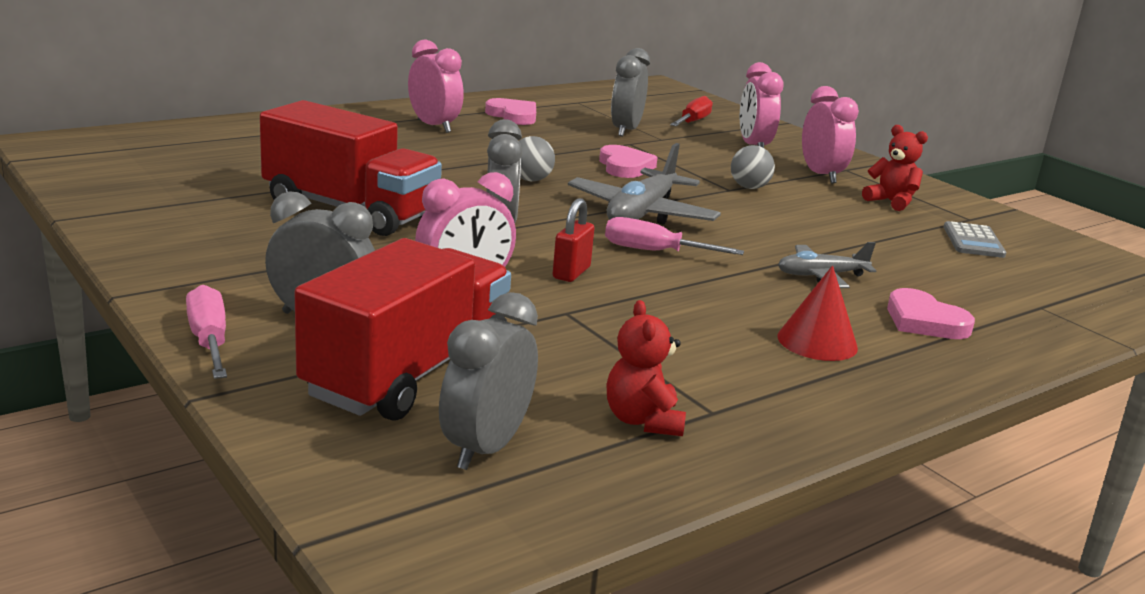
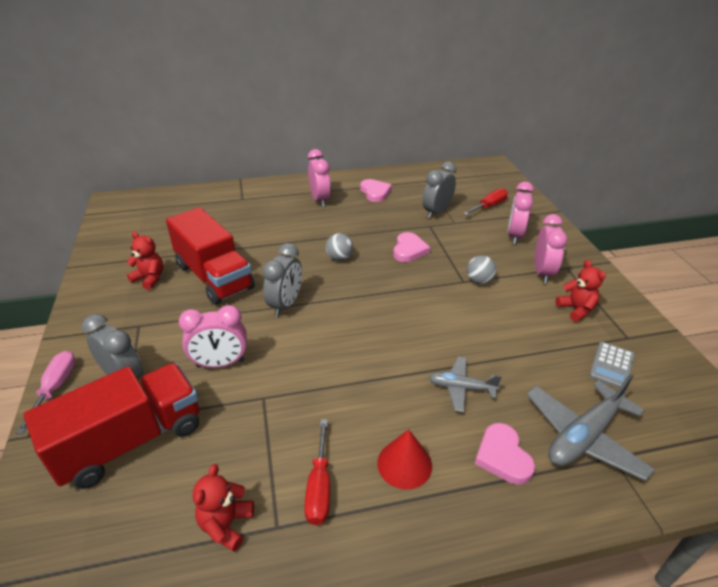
camera: 25 degrees right, 15 degrees up
(236, 220) = (149, 278): none -> red teddy bear
(485, 448) = (116, 527): grey clock -> none
(571, 273) = (295, 357): red padlock -> none
(642, 213) = (385, 301): grey plane -> grey plane (583, 436)
(655, 251) = (364, 343): pink screwdriver -> none
(731, 373) = (319, 486): none -> red screwdriver

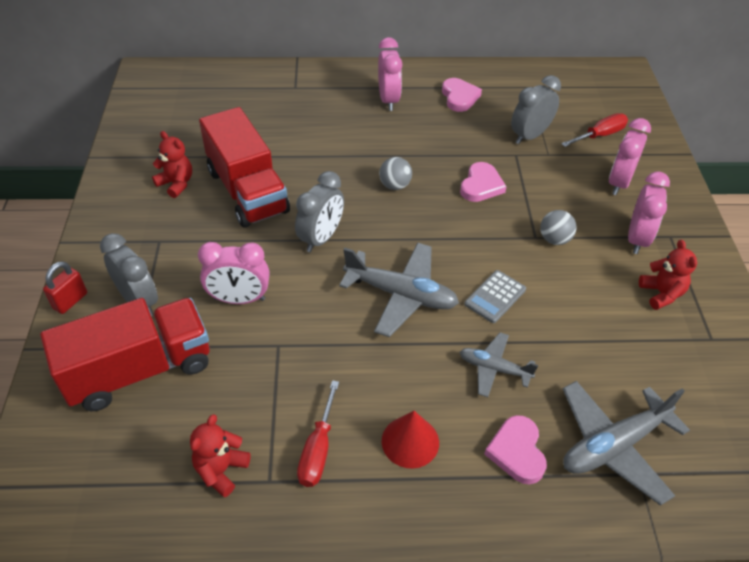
camera: 10 degrees right, 10 degrees up
(55, 388) = (70, 301): pink screwdriver -> red padlock
(364, 340) = (401, 295): none -> grey plane
(611, 365) = (677, 370): grey calculator -> grey calculator (495, 297)

